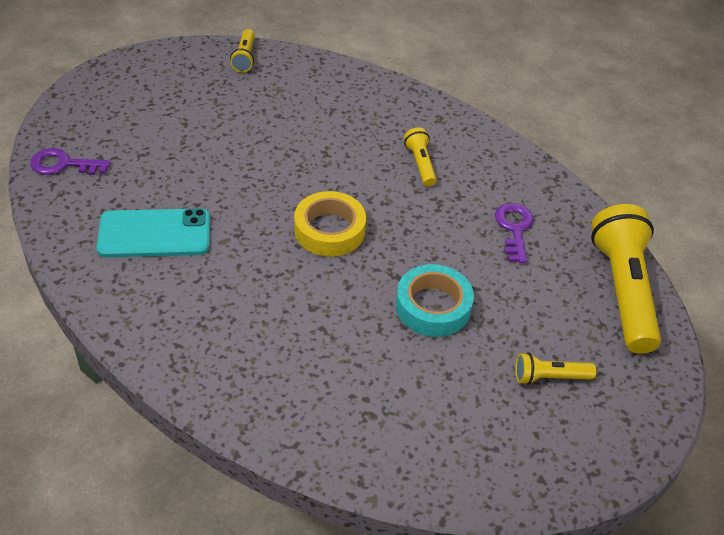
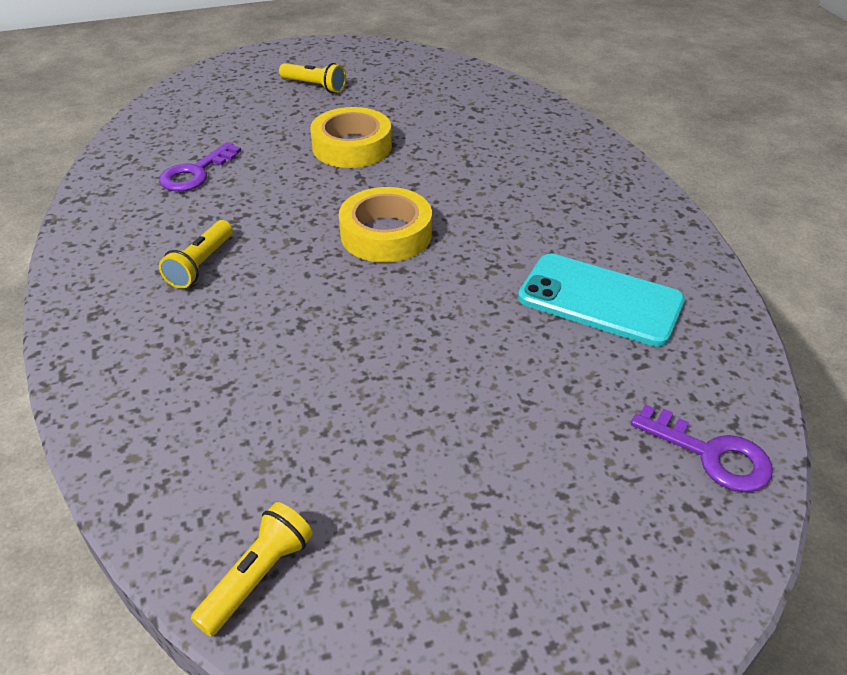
camera: 145 degrees left, 5 degrees down
(433, 306) = (352, 146): turquoise tape -> yellow tape
(622, 291) = (177, 107): yellow flashlight -> none

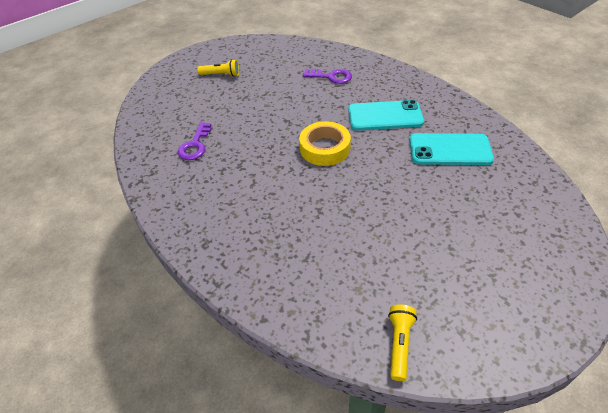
camera: 20 degrees left, 5 degrees up
(201, 264) = (241, 196): yellow flashlight -> none
(352, 146) = (269, 104): yellow tape -> none
(526, 214) = (385, 116): none -> turquoise phone
(712, 455) = (547, 207): purple key -> purple key (332, 77)

